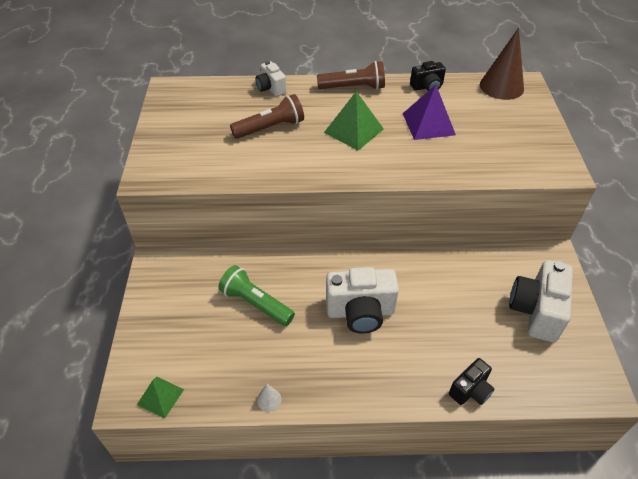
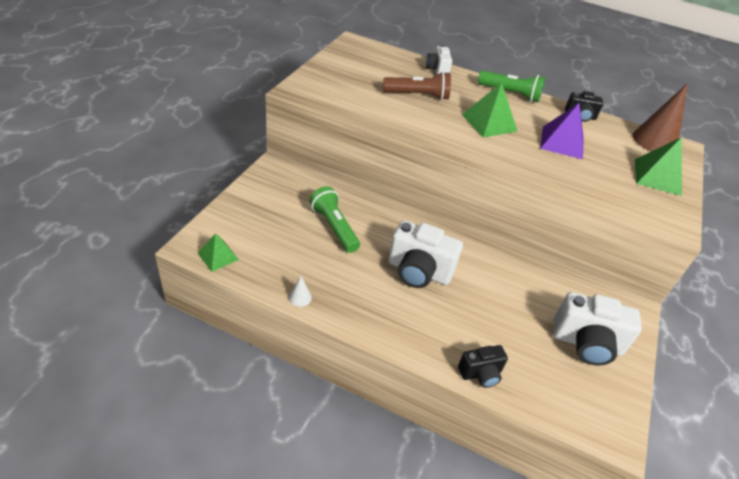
camera: 20 degrees right, 5 degrees down
(353, 87) = (510, 94): brown flashlight -> green flashlight
(524, 125) = (657, 177): none -> green pyramid
(536, 311) = (586, 343): white camera -> white camera turned 120 degrees counterclockwise

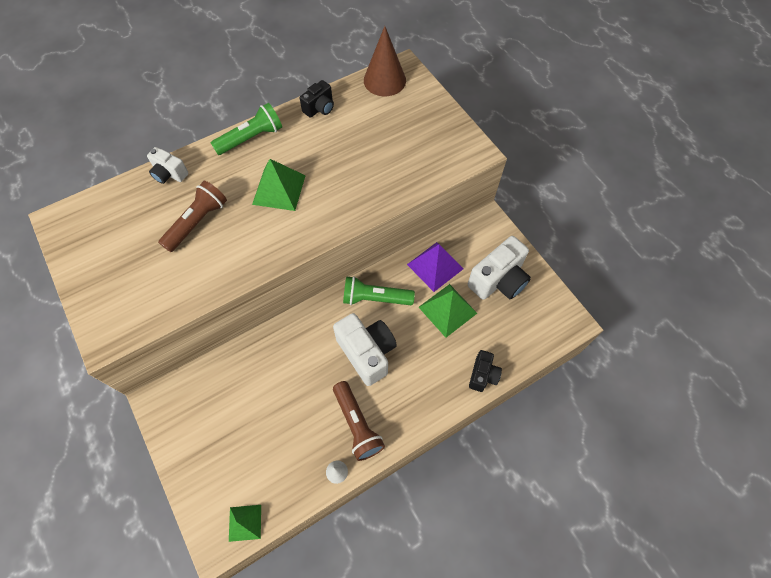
camera: 50 degrees left, 20 degrees up
(334, 227) = (275, 392): green flashlight -> green flashlight (375, 298)
(351, 293) = (357, 424): none -> brown flashlight
(418, 271) = (367, 353): white camera -> white camera turned 90 degrees counterclockwise
(562, 142) = (342, 151): purple pyramid -> purple pyramid (435, 266)
(657, 177) = (423, 117): green pyramid -> green pyramid (447, 310)

